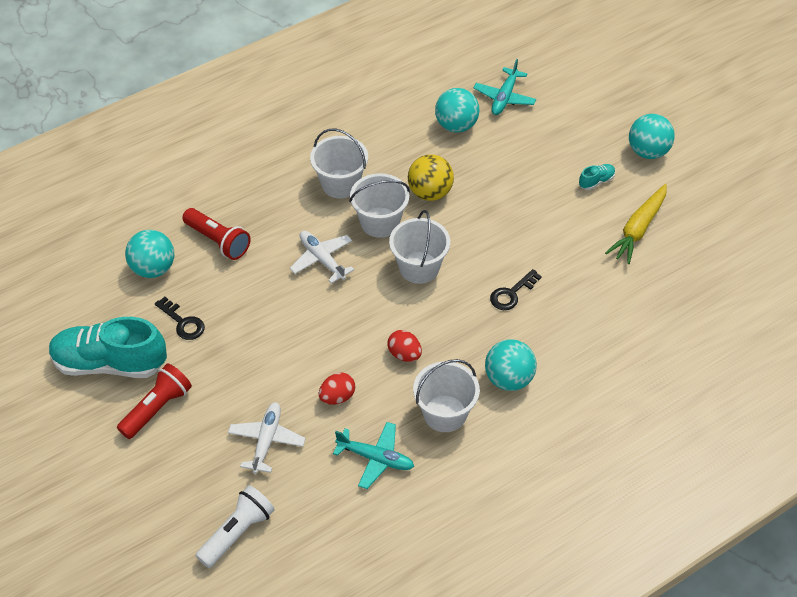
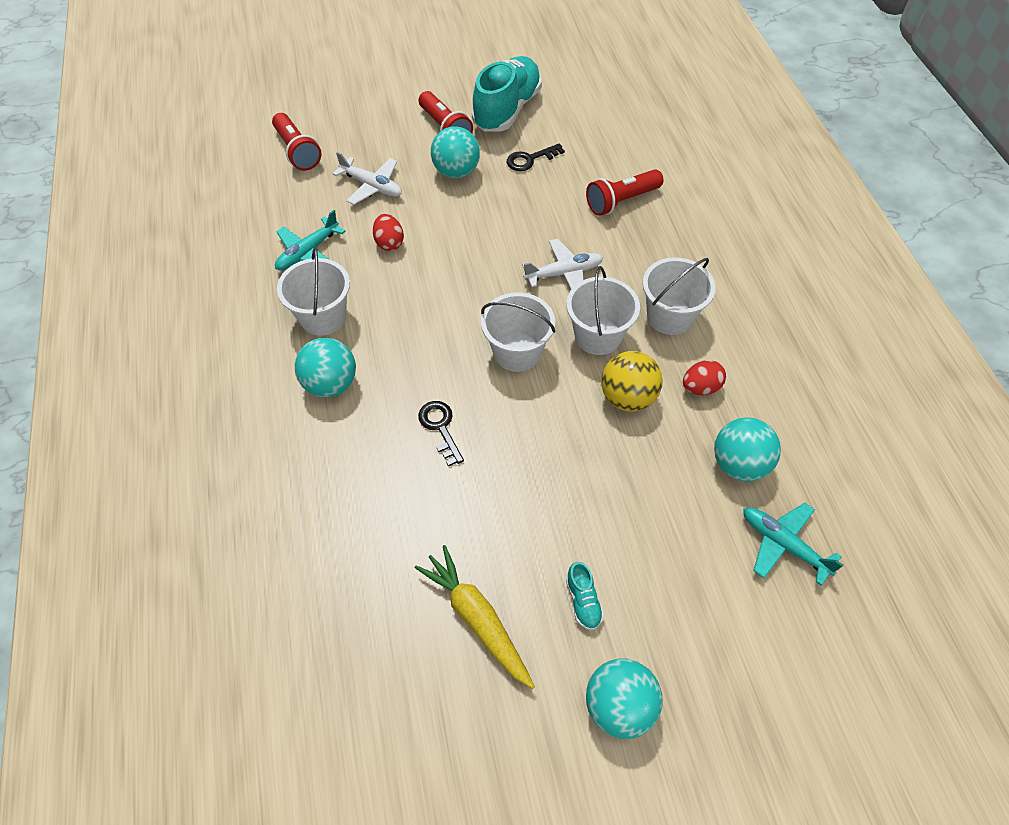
camera: 110 degrees right, 5 degrees up
(153, 268) = (604, 152): turquoise ball -> turquoise ball (456, 172)
(237, 533) = (297, 151): white flashlight -> red flashlight
(404, 354) = (410, 306): red egg -> red egg (700, 387)

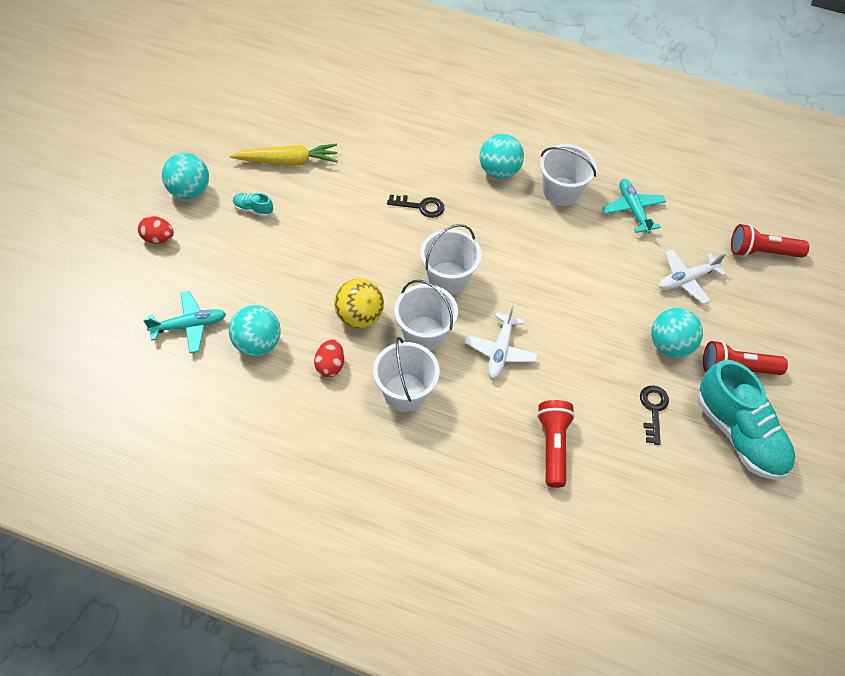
camera: 120 degrees right, 0 degrees up
(389, 243) = (611, 260): red egg -> red egg (158, 238)

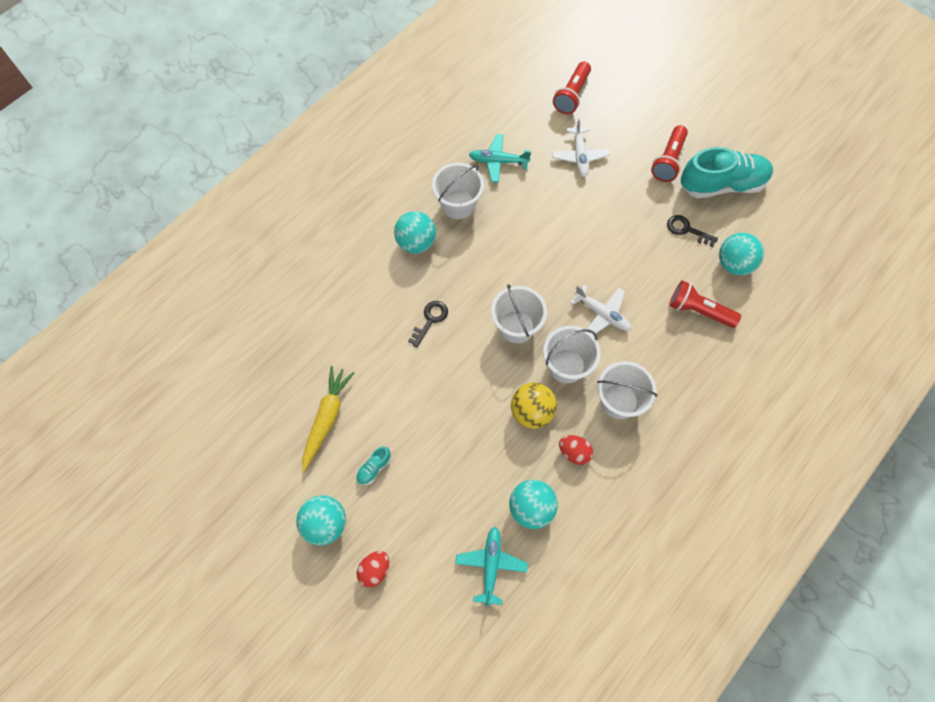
camera: 65 degrees left, 10 degrees up
(670, 345) = (635, 194): turquoise ball -> turquoise ball (734, 264)

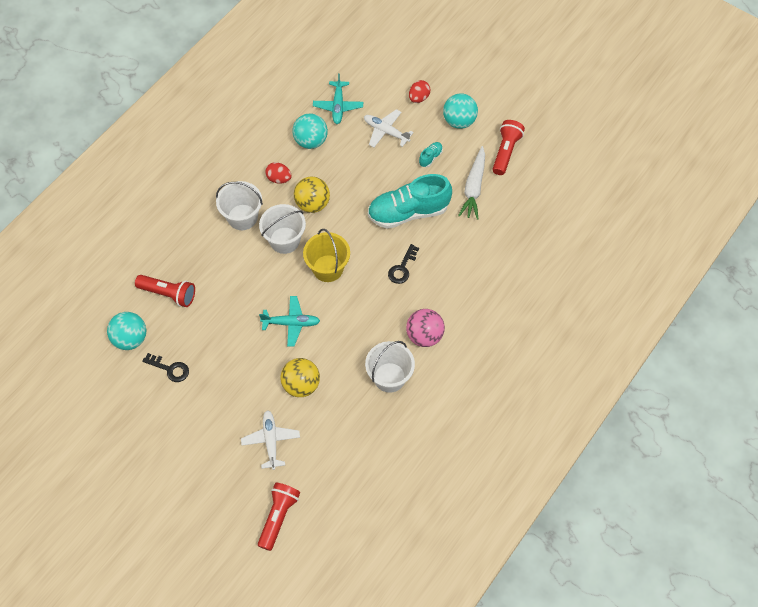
camera: 175 degrees right, 5 degrees down
(327, 418) = (474, 187): yellow carrot -> white carrot
(416, 243) = (424, 336): turquoise ball -> pink ball
(498, 161) = (354, 428): turquoise plane -> turquoise plane (291, 323)
(516, 326) = (328, 268): white bucket -> yellow bucket
(549, 204) = (301, 385): none -> yellow ball
(602, 314) = (253, 284): white plane -> white plane (385, 131)
(668, 160) = (180, 443): red flashlight -> red flashlight (505, 152)
(722, 185) = (129, 420): turquoise shoe -> turquoise shoe (408, 212)

